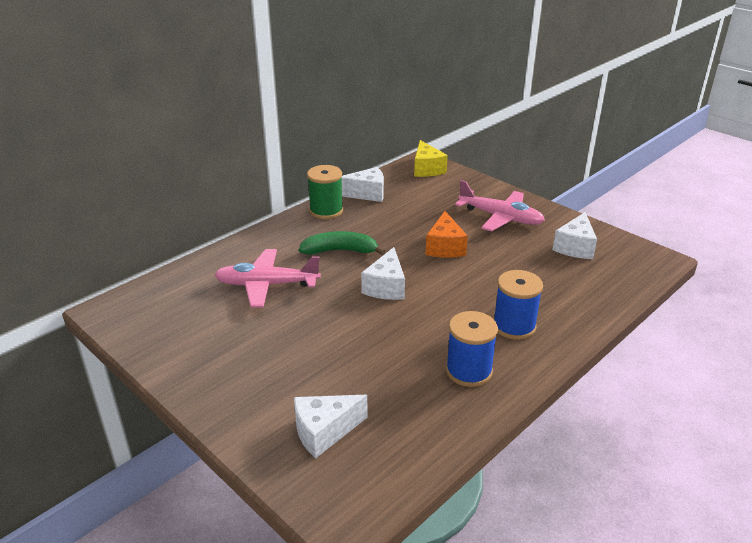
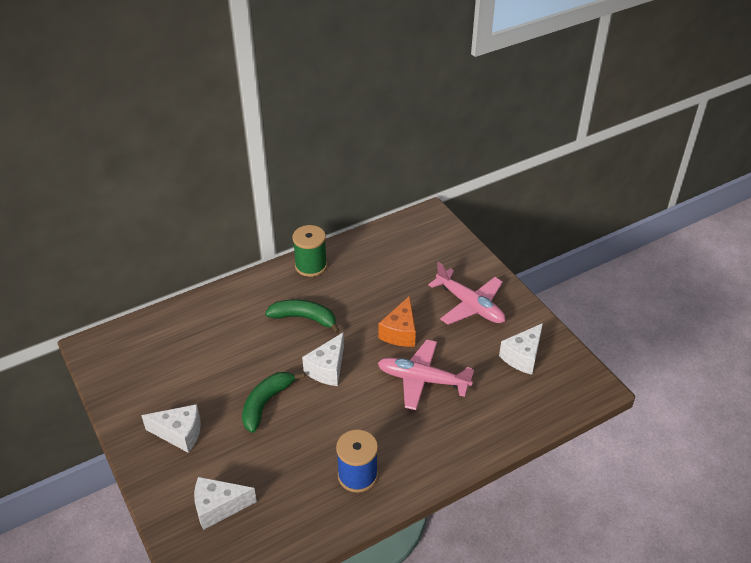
camera: 15 degrees right, 10 degrees up
(267, 285) = (227, 345): pink plane -> pink plane (422, 380)
(334, 326) = (266, 403): none -> green banana
(367, 194) = (357, 250): white cheese -> white cheese (179, 433)
(426, 169) = (428, 227): yellow cheese -> none
(514, 326) = (419, 437): blue spool -> none

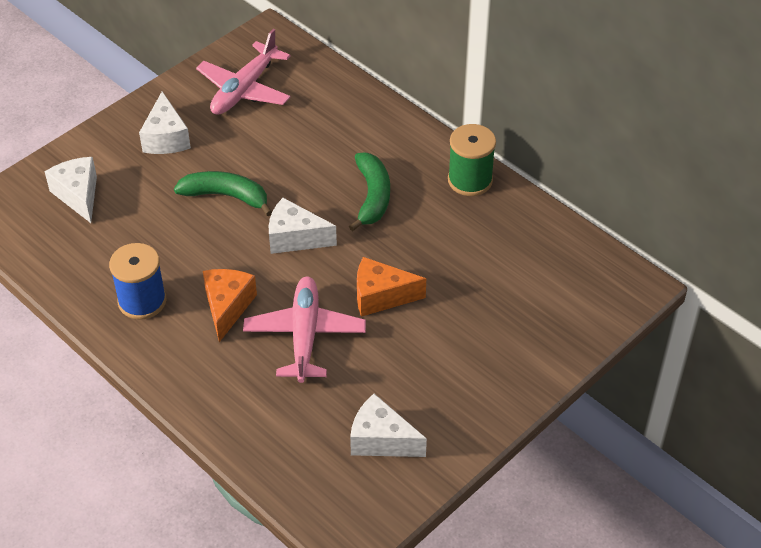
camera: 75 degrees right, 5 degrees up
(382, 421) = (227, 307): none -> orange cheese
(470, 305) = (461, 364): pink plane -> pink plane (244, 89)

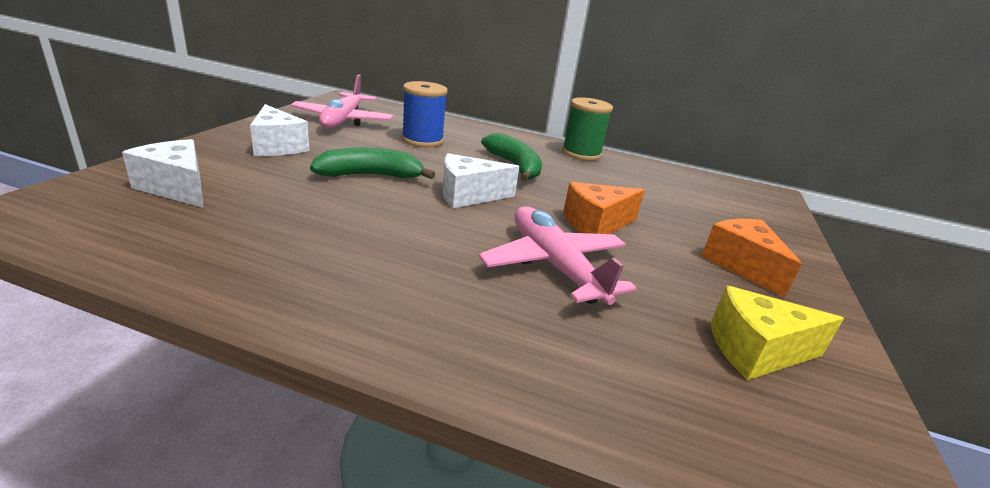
camera: 30 degrees left, 20 degrees down
(142, 301) = (315, 267): blue spool -> blue spool (422, 140)
(227, 307) = (439, 256): orange cheese -> orange cheese (742, 265)
(381, 440) = (756, 351): white cheese -> yellow cheese

